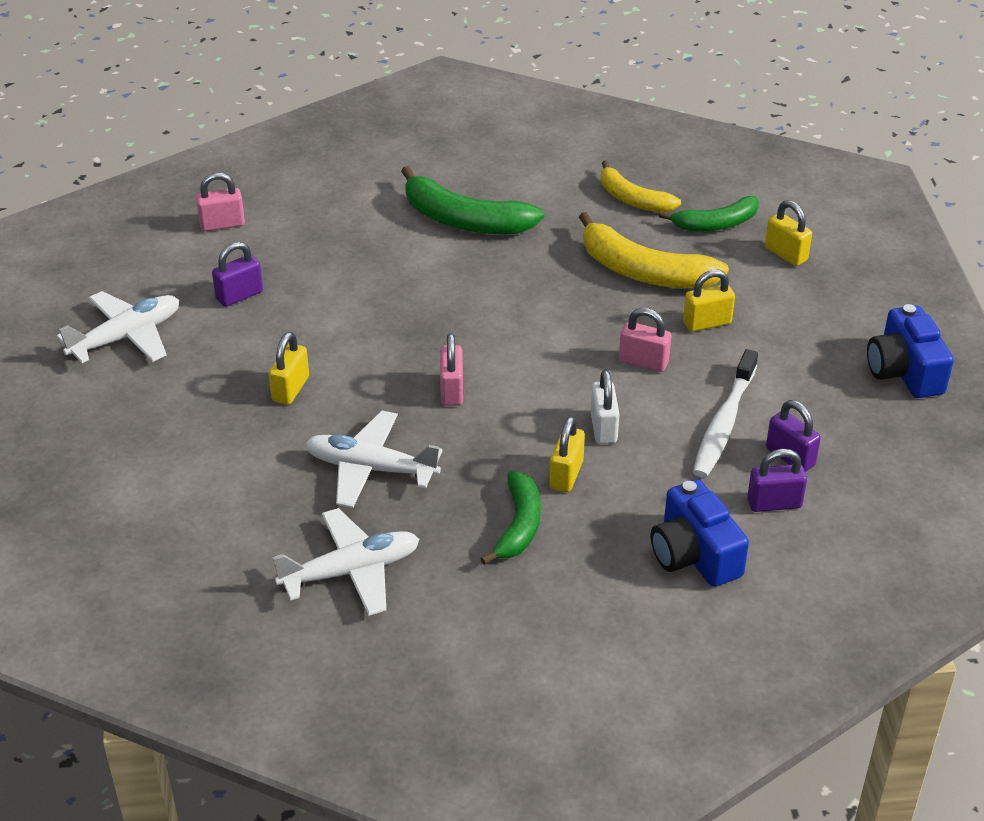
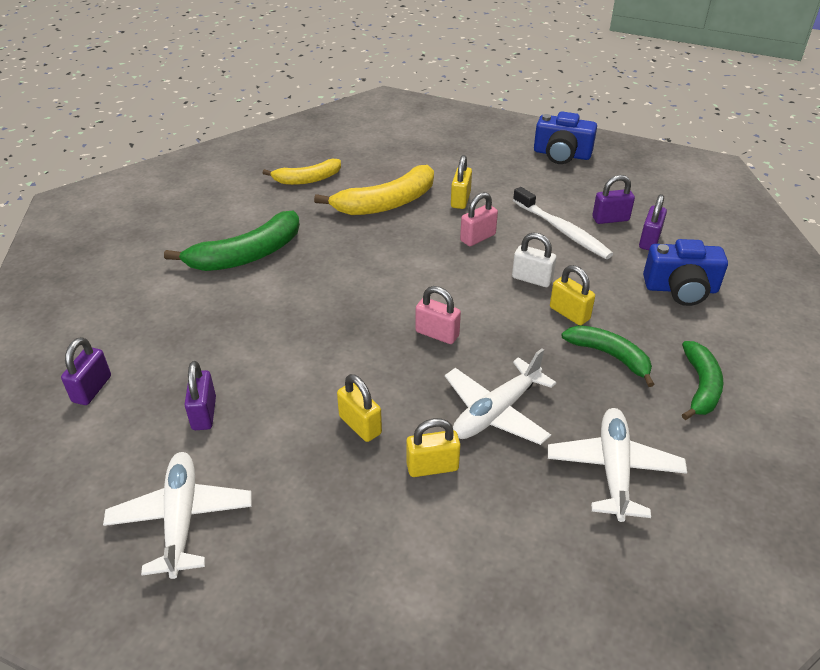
camera: 60 degrees left, 0 degrees up
(222, 224) = (92, 389): pink padlock -> purple padlock
(716, 224) = (367, 160): green banana -> green banana (700, 386)
(785, 254) = (422, 149): yellow padlock -> yellow padlock (432, 467)

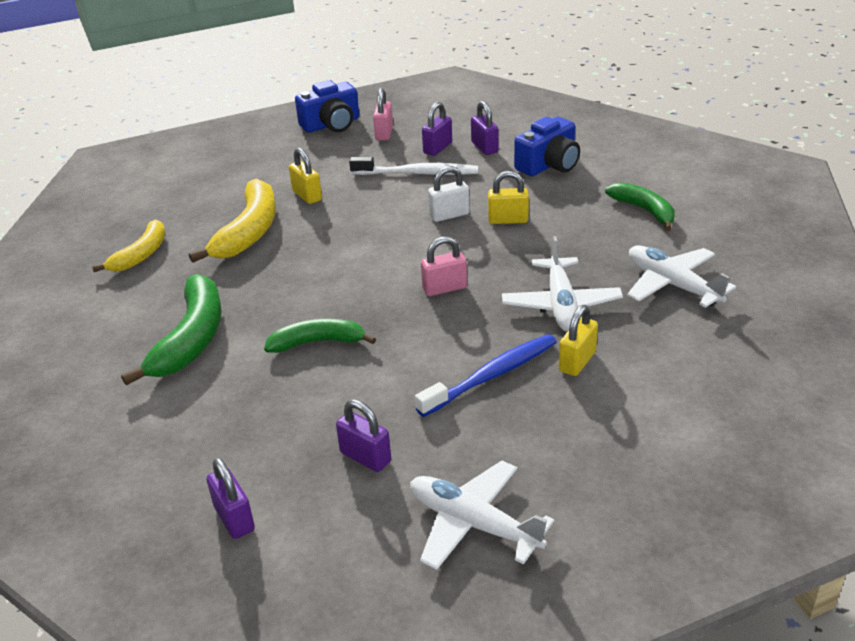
camera: 45 degrees left, 5 degrees down
(360, 425) = (491, 375): yellow padlock -> blue toothbrush
(478, 238) = (365, 212): pink padlock -> pink padlock (384, 133)
(609, 356) = (571, 228): green banana -> green banana (317, 342)

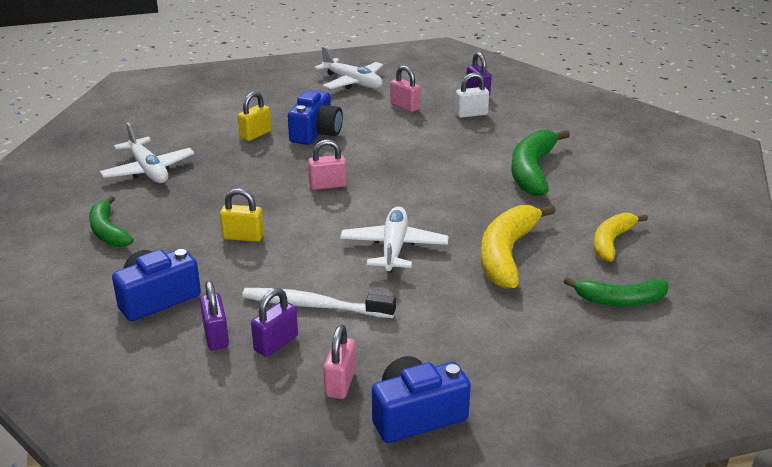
camera: 175 degrees left, 5 degrees down
(307, 195) = (448, 290): yellow padlock -> none
(317, 342) = (434, 160): green banana -> green banana (620, 300)
(365, 457) = (405, 107): purple padlock -> pink padlock
(449, 215) = (298, 249): white padlock -> white padlock (471, 114)
(491, 375) = (316, 133): blue toothbrush -> blue camera
(560, 304) = (243, 166): white plane -> white plane (394, 248)

